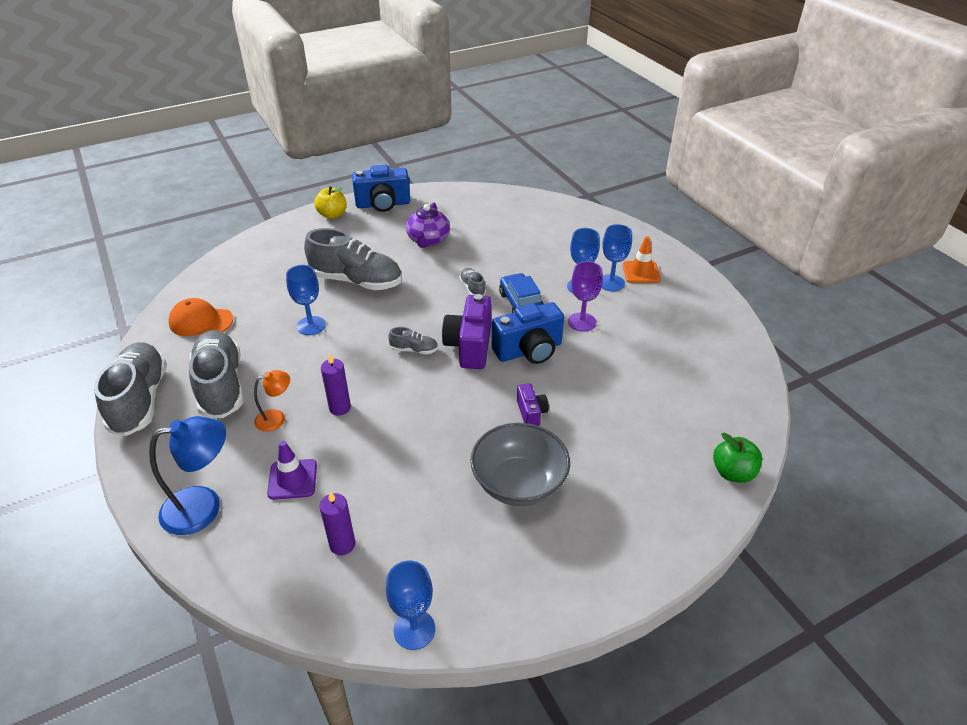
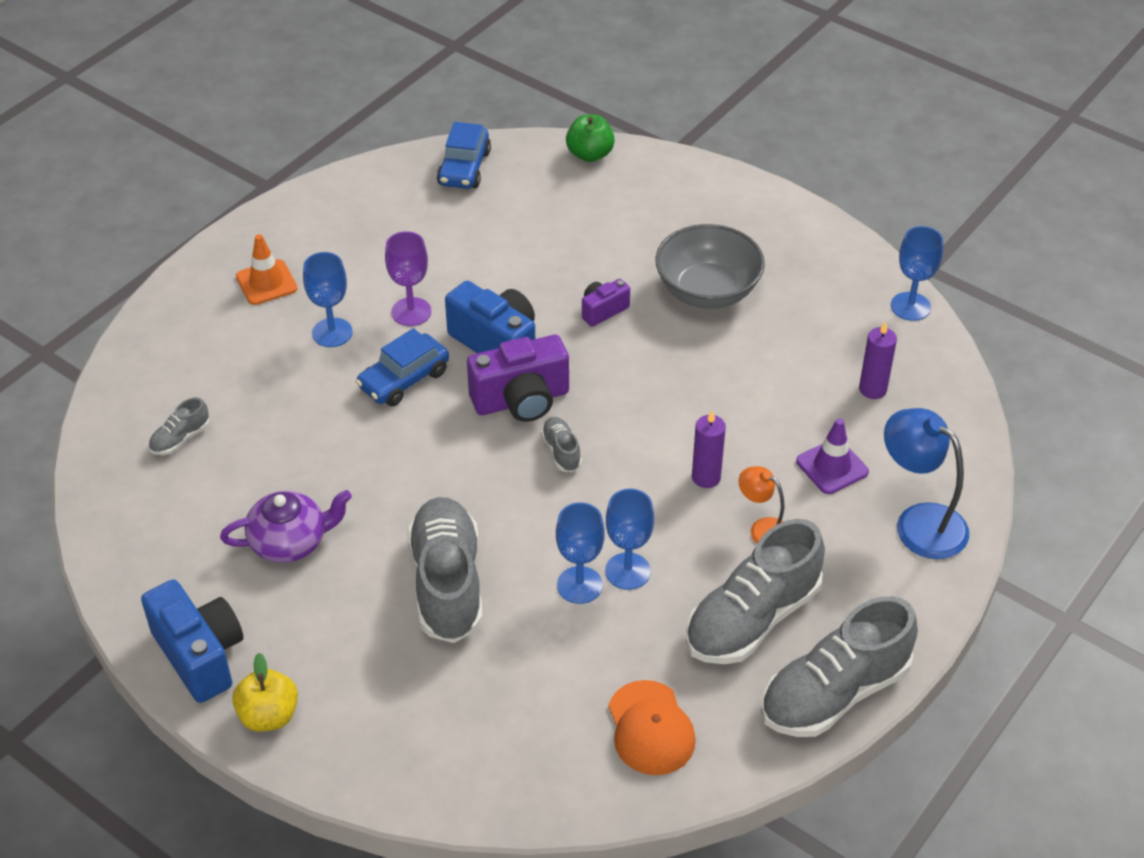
camera: 115 degrees left, 5 degrees up
(472, 288) = (394, 441): grey shoe -> grey shoe (180, 439)
(611, 283) = (307, 305): blue goblet -> blue goblet (627, 571)
(735, 390) = (464, 168): none -> blue car

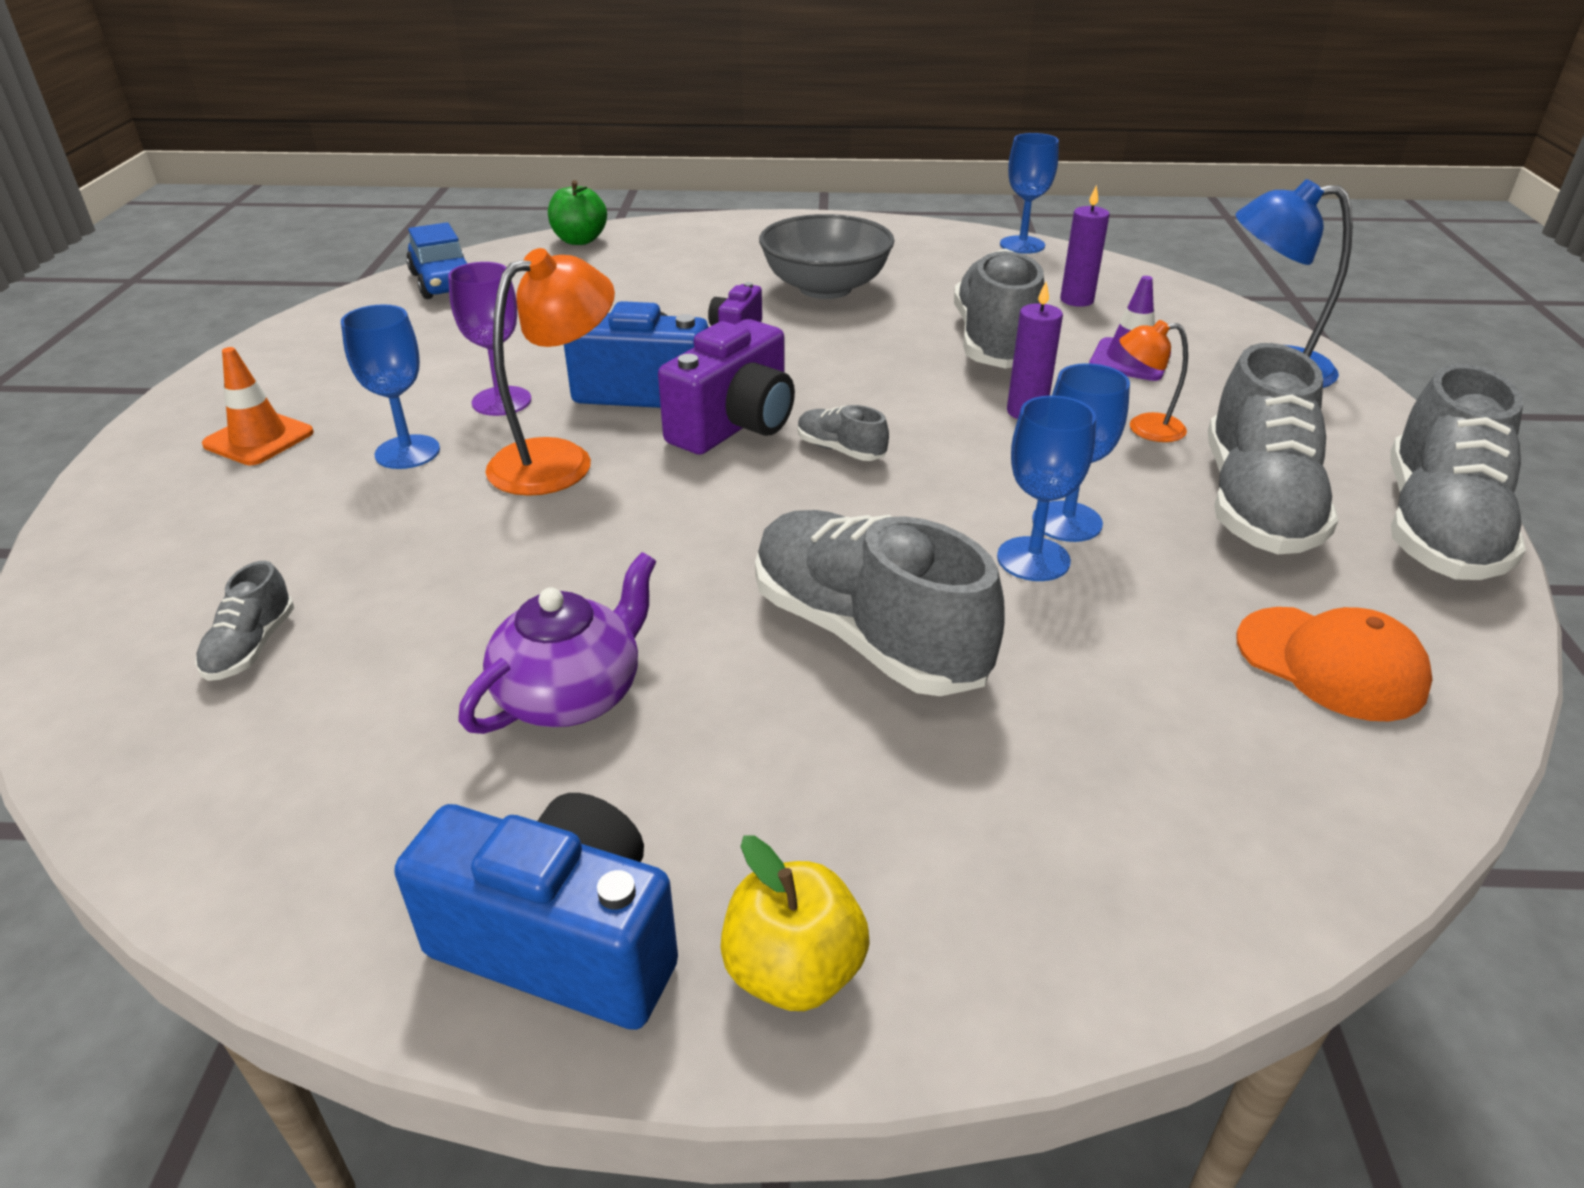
camera: 35 degrees left, 10 degrees down
(404, 379) = (559, 460): blue car -> orange lamp
(761, 404) = (995, 342): none -> grey shoe

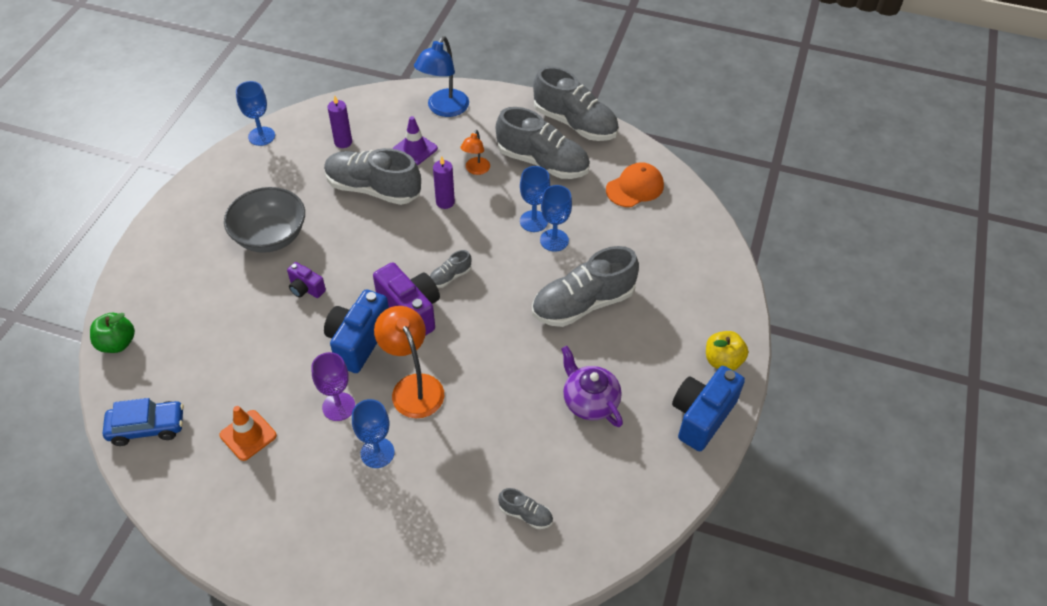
camera: 75 degrees left, 15 degrees up
(259, 439) = (330, 526): orange traffic cone -> orange traffic cone (248, 435)

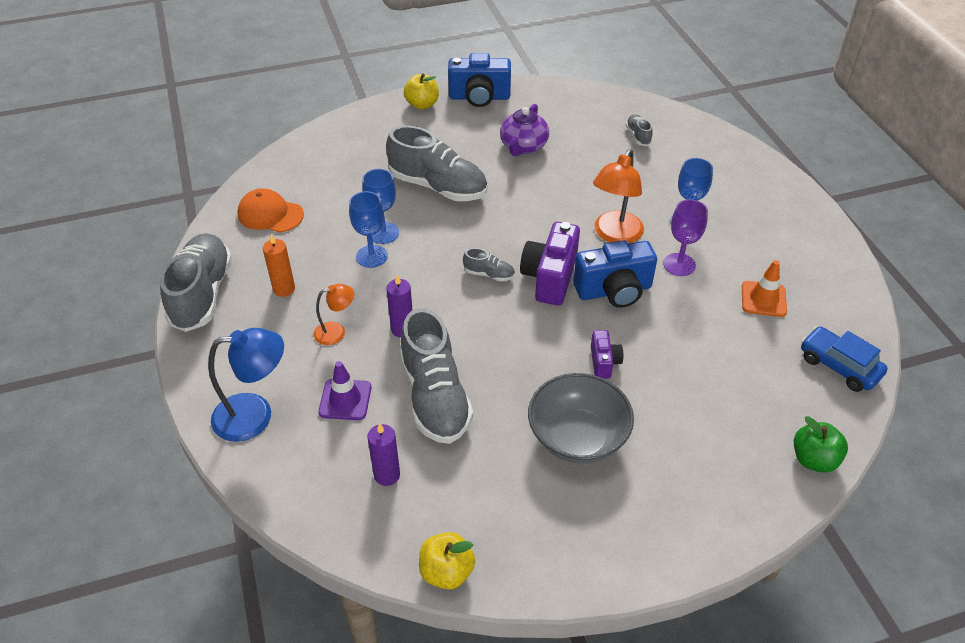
camera: 125 degrees left, 5 degrees down
(261, 136) = (446, 571): blue goblet -> yellow apple
(542, 162) = (284, 289): grey shoe -> orange candle

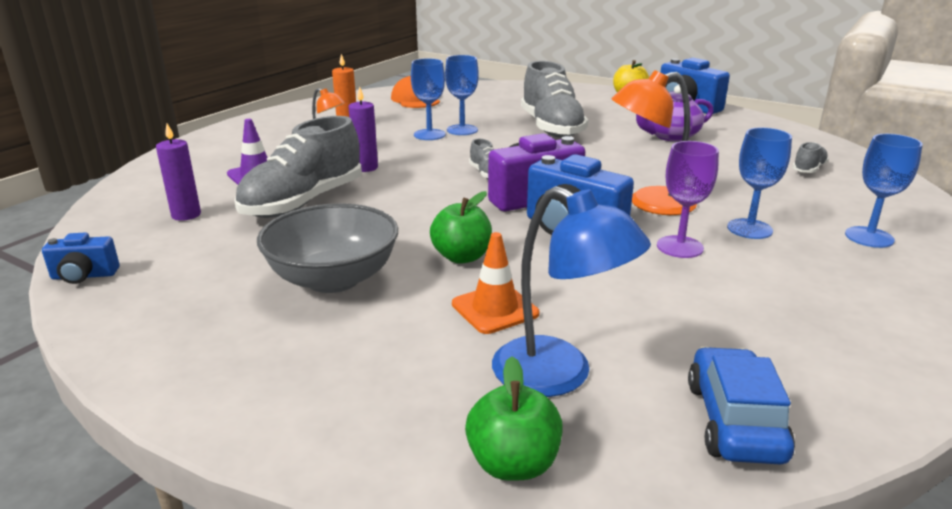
camera: 50 degrees right, 20 degrees down
(202, 294) = (305, 109): grey shoe -> none
(255, 415) = (204, 156): blue lamp -> blue lamp (559, 375)
(446, 571) = (84, 276): yellow apple -> blue camera
(604, 362) = (462, 257): purple camera -> green apple
(735, 189) = (869, 237): none -> blue goblet
(763, 299) = (736, 315): orange traffic cone -> orange traffic cone (495, 309)

